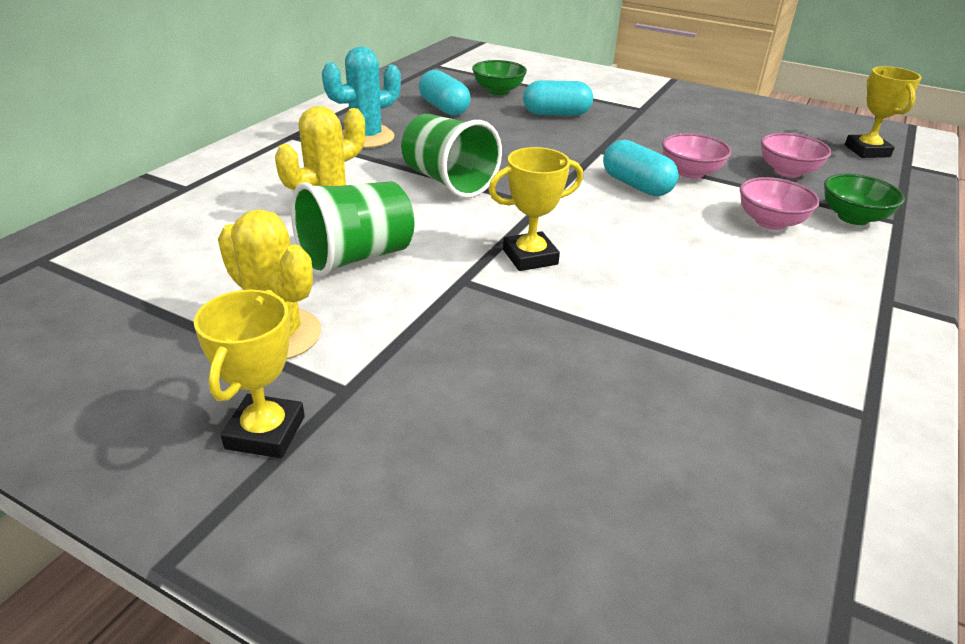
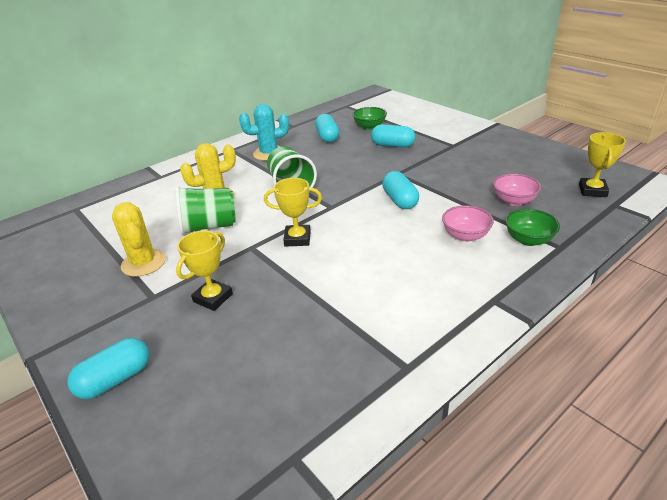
camera: 25 degrees right, 0 degrees up
(265, 432) = (105, 310): yellow trophy -> yellow trophy (213, 298)
(399, 557) = (115, 379): none -> turquoise capsule
(690, 173) = (443, 195): pink bowl -> none

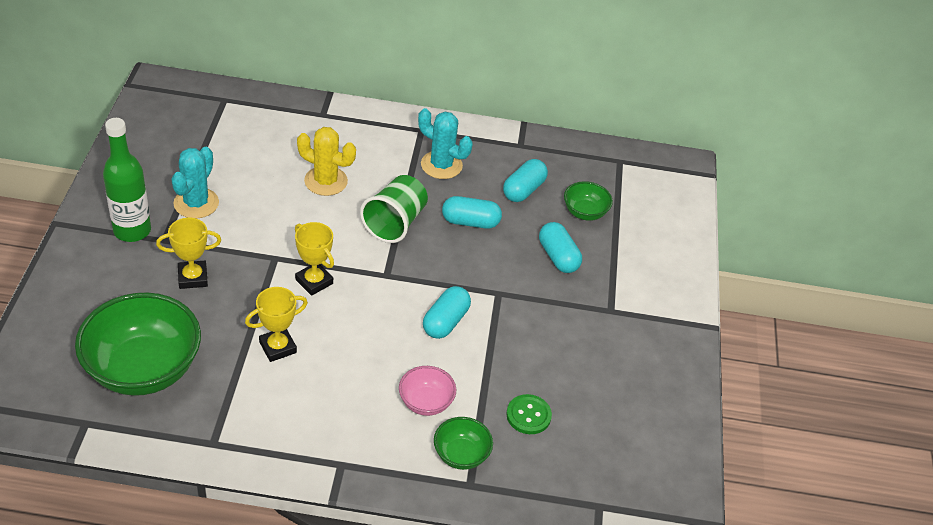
camera: 40 degrees right, 10 degrees up
(115, 311) = (132, 230): none -> green bottle
(115, 379) = (74, 283): turquoise capsule -> turquoise capsule (470, 222)
(143, 263) = (196, 203): yellow cactus -> turquoise cactus
(209, 226) = (278, 208): green cup -> none
(274, 376) = (144, 369): none -> green bowl
(514, 201) = (528, 415): pink bowl -> green button
(592, 191) = (614, 477): yellow trophy -> yellow trophy (277, 347)

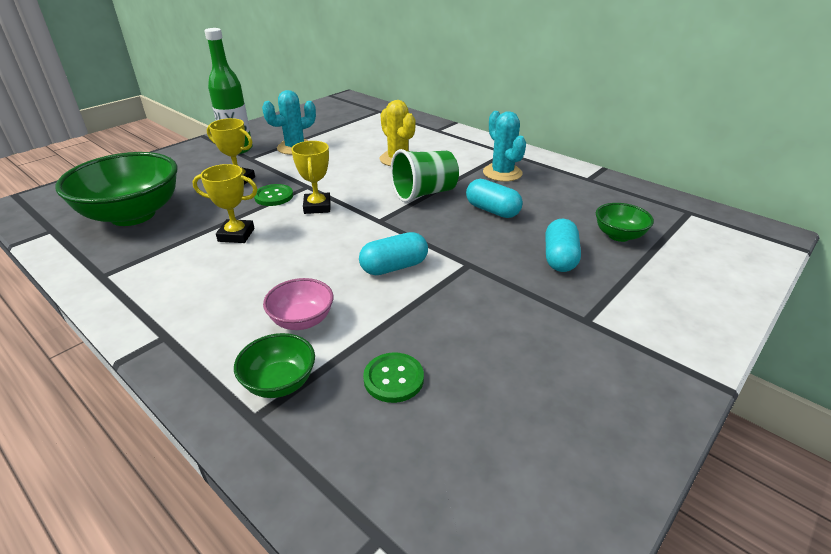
camera: 40 degrees right, 10 degrees down
(257, 285) = (274, 196): none -> green button
(523, 190) = (565, 205): turquoise capsule -> none

